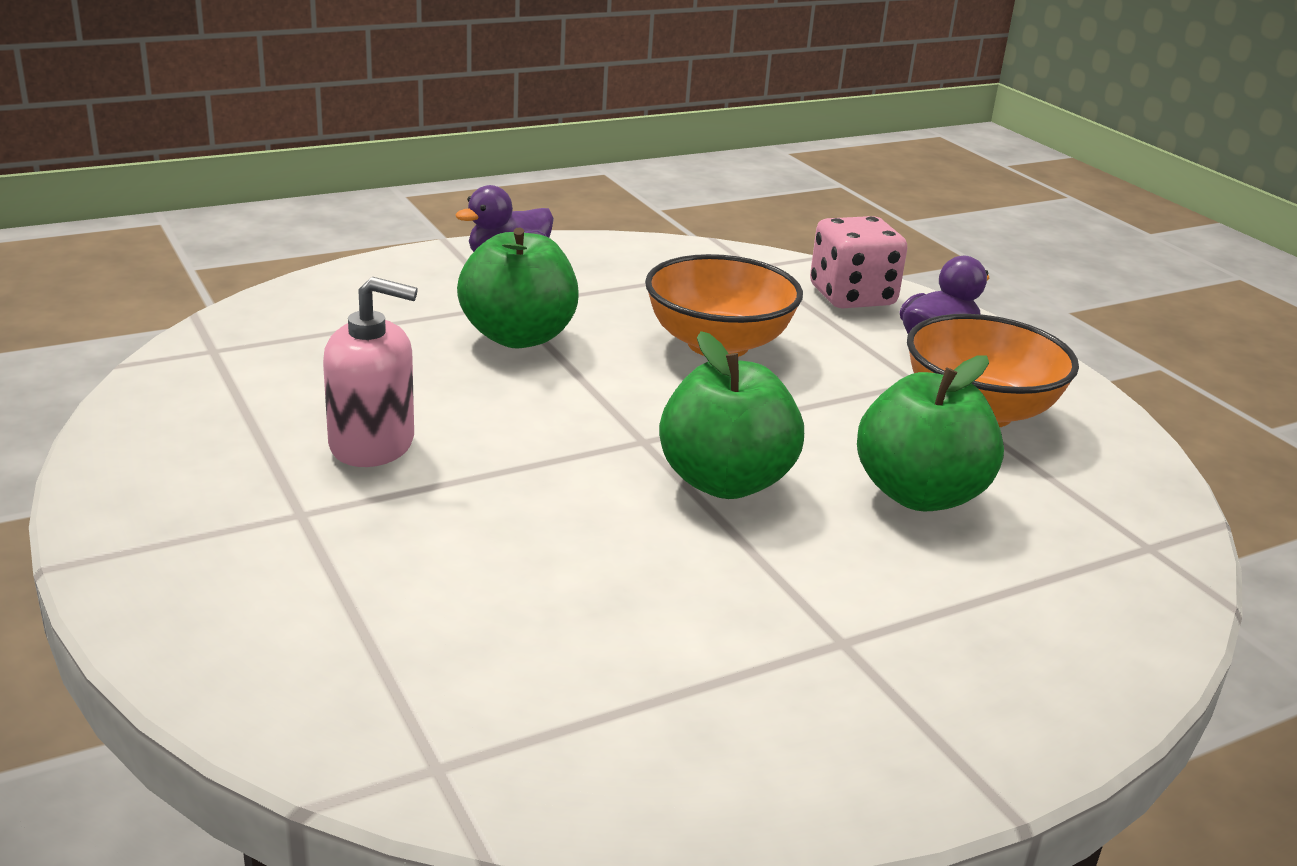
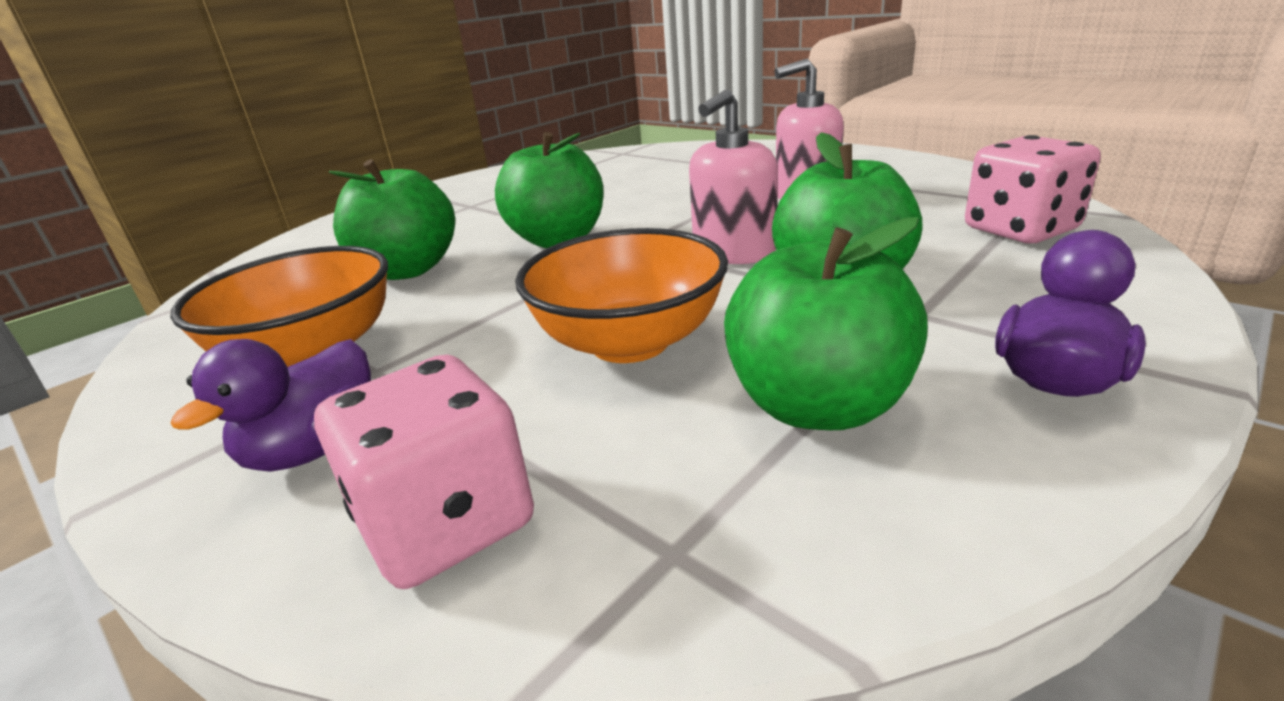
camera: 165 degrees right, 0 degrees up
(299, 330) = (1020, 230): none -> pink dice
(558, 393) = (733, 252): none -> pink soap dispenser
(639, 284) = (818, 406): none -> green apple

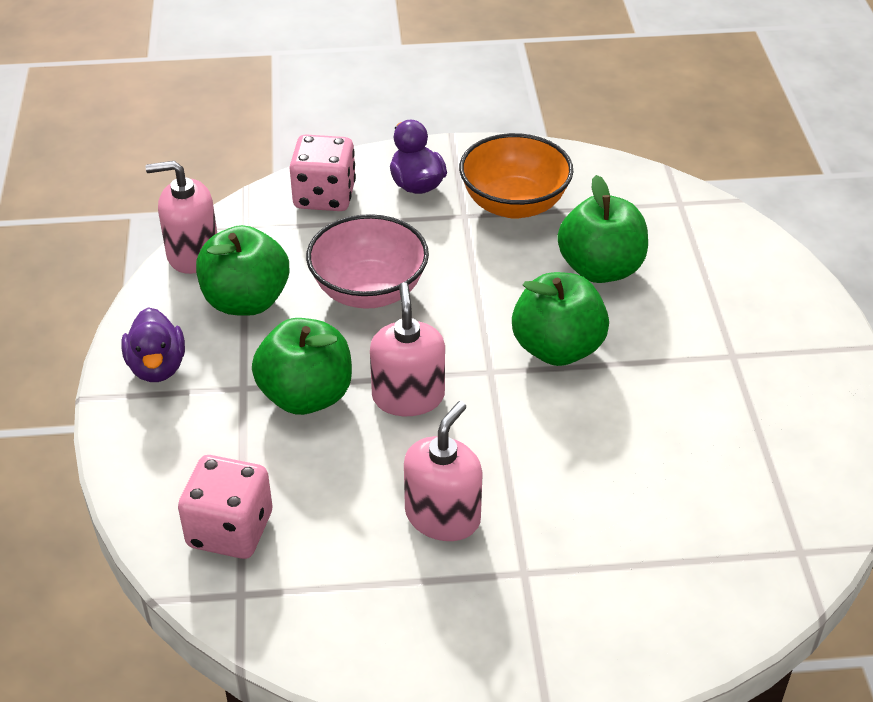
camera: 130 degrees right, 15 degrees up
(629, 342) = (369, 291): orange bowl -> pink bowl
(850, 555) = (193, 254): none -> pink soap dispenser

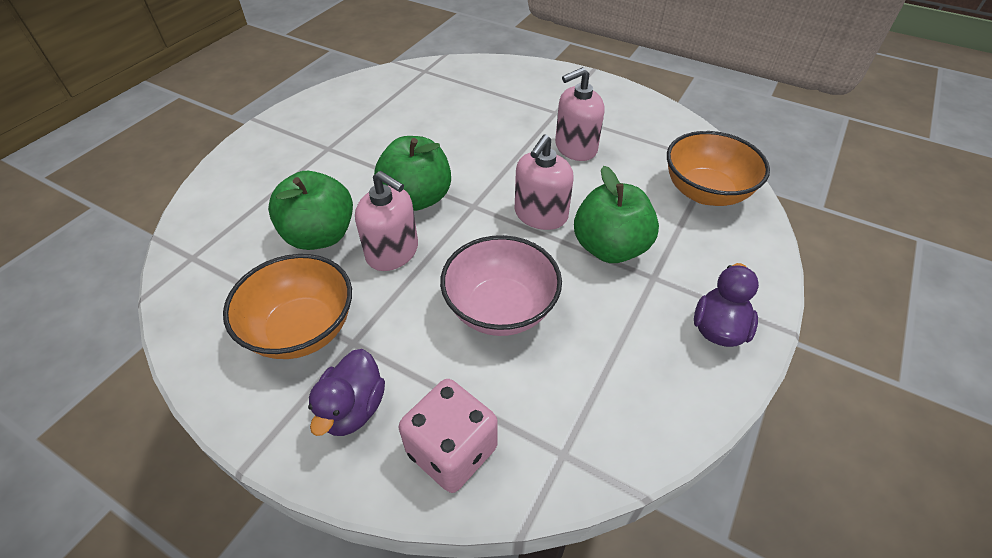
camera: 145 degrees left, 5 degrees up
(193, 254) = (636, 447): pink soap dispenser -> pink soap dispenser (392, 252)
(230, 530) = (705, 192): pink dice -> orange bowl
(246, 301) = (611, 355): green apple -> none

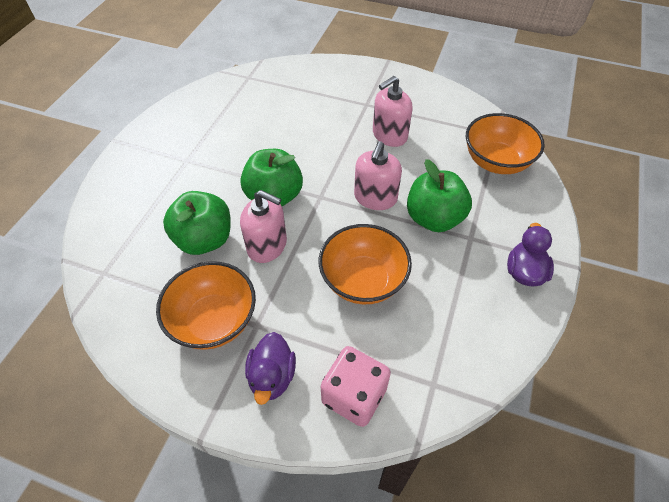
camera: 10 degrees left, 5 degrees up
(500, 309) = (363, 280): pink bowl -> orange bowl

